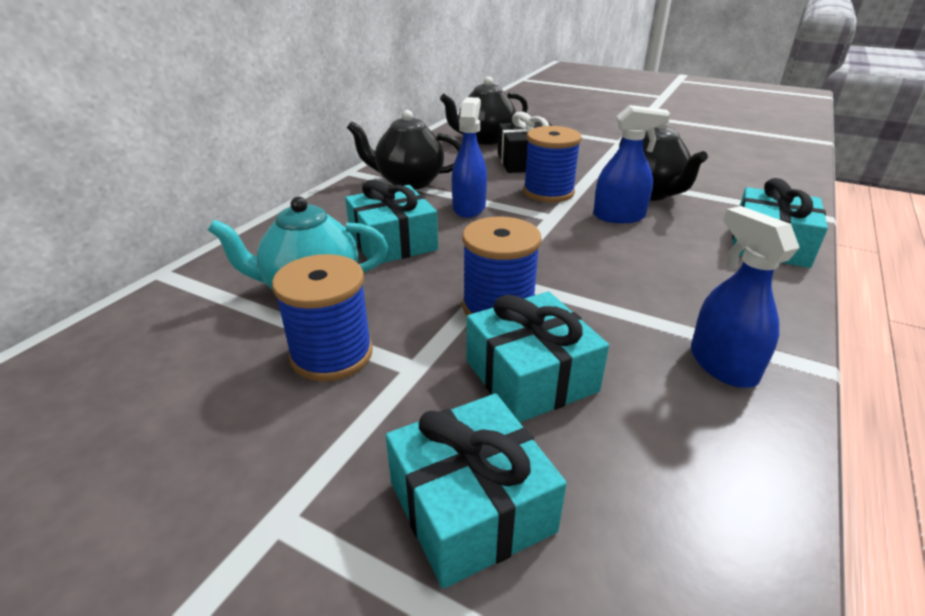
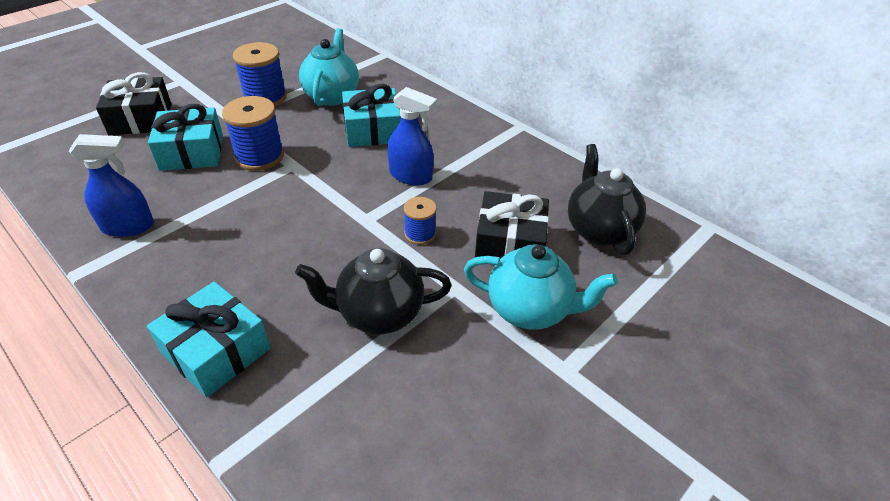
camera: 105 degrees right, 10 degrees up
(409, 182) = (483, 153): black teapot -> none
(471, 506) = (141, 119): turquoise gift -> black gift
(548, 192) = (420, 234): blue spool -> blue spool, size x0.58
(586, 152) = (530, 310): none -> turquoise teapot
(619, 216) = (340, 264): blue spray bottle -> none

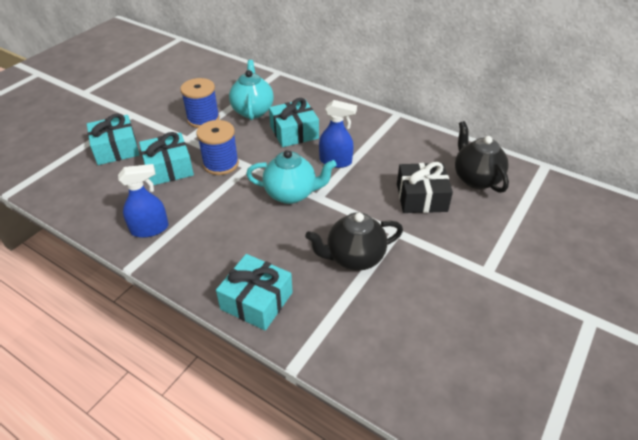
camera: 10 degrees left, 0 degrees up
(141, 119) = (116, 149): black gift -> turquoise gift
(420, 234) = (359, 201): blue spool -> none
(530, 310) = (451, 238): turquoise teapot -> turquoise teapot (291, 194)

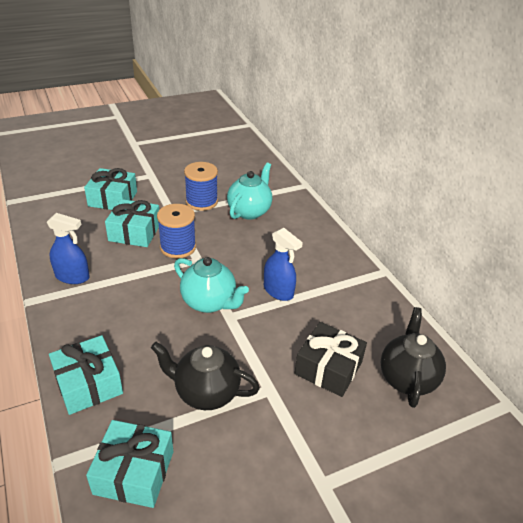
camera: 30 degrees right, 5 degrees down
(294, 132) = (267, 246): turquoise gift -> turquoise gift (134, 472)

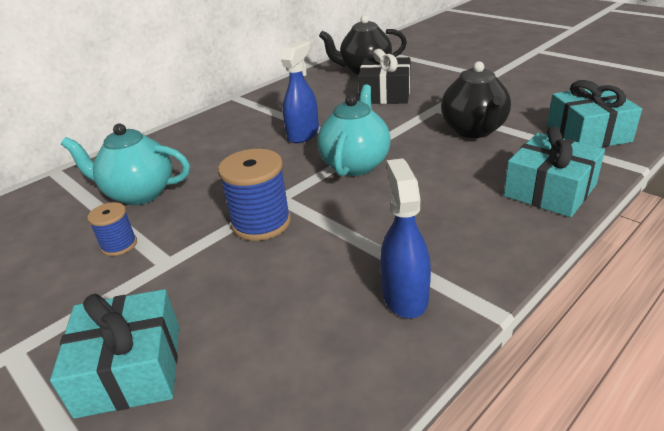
camera: 105 degrees left, 5 degrees down
(135, 232) = (243, 281): turquoise gift -> none
(201, 201) = (119, 245): blue spool -> blue spool, size x0.58

